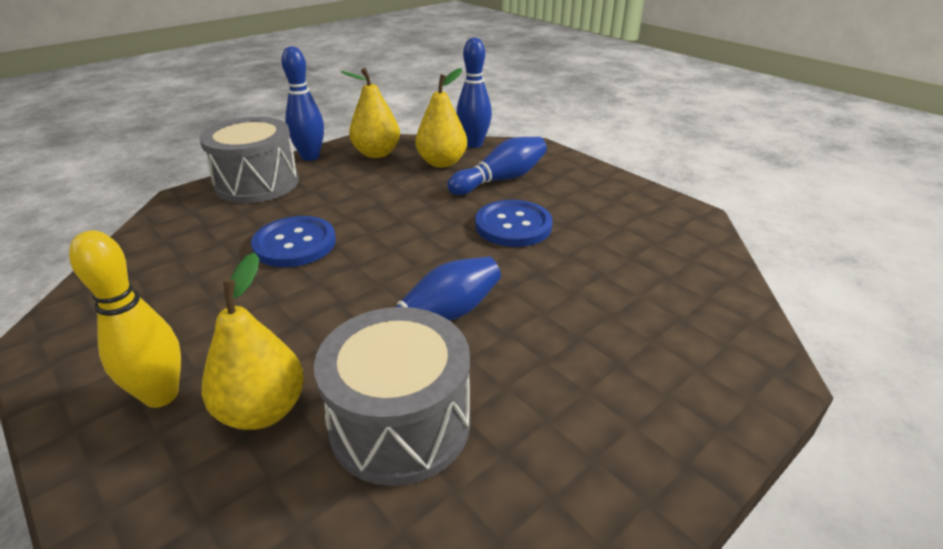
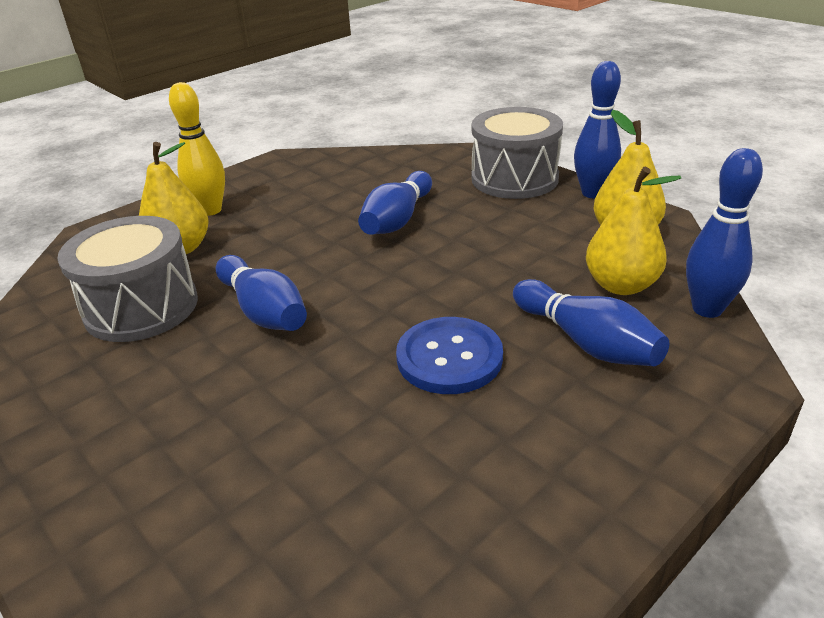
camera: 90 degrees right, 0 degrees up
(295, 244) = (397, 220): blue button -> blue bowling pin

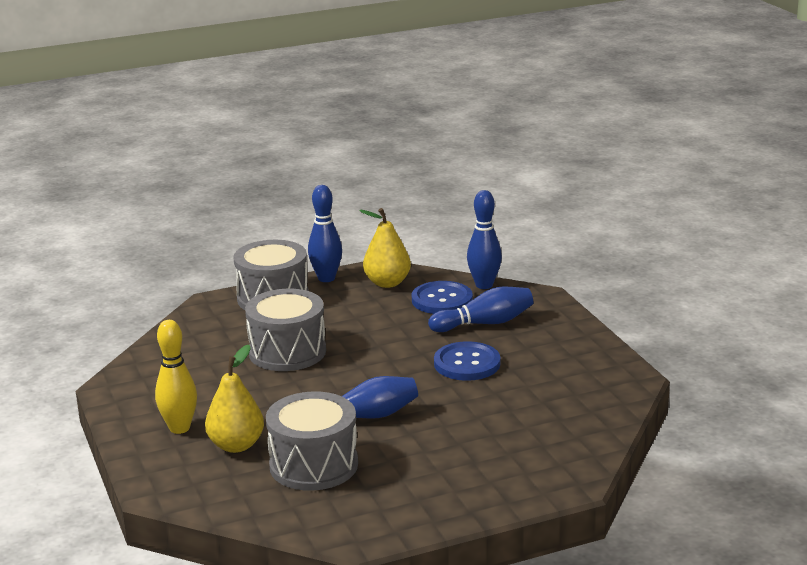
camera: 70 degrees left, 10 degrees down
(397, 220) = (287, 352): blue bowling pin -> grey drum
(621, 285) = (442, 300): yellow pear -> blue button

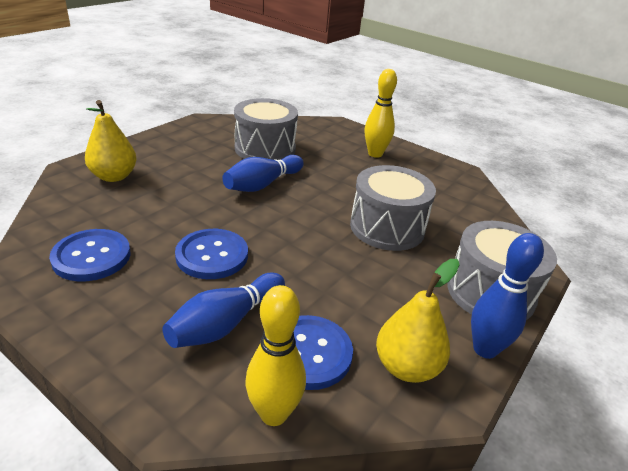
camera: 145 degrees right, 10 degrees up
(236, 445) = (326, 151): yellow pear -> yellow pear (114, 176)
(484, 285) = (274, 413): blue bowling pin -> yellow bowling pin
(569, 383) = (91, 257): none -> blue button

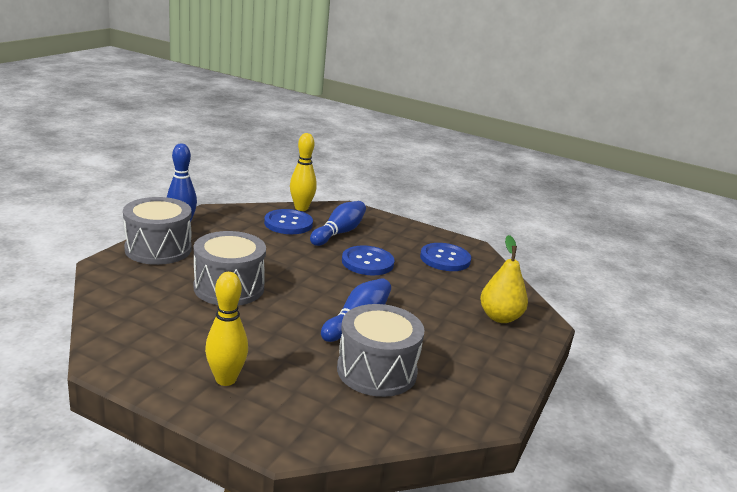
camera: 170 degrees right, 10 degrees down
(406, 367) = (233, 220): yellow pear -> none

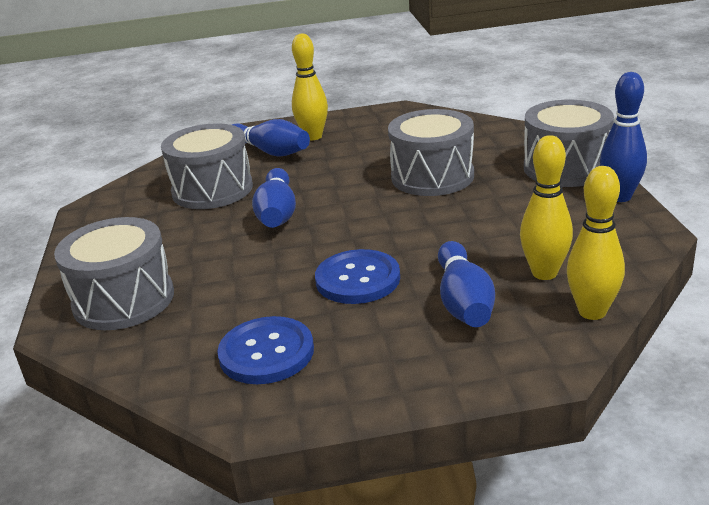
camera: 150 degrees right, 5 degrees up
(284, 385) = (270, 151): none -> blue bowling pin
(288, 223) = (544, 273): blue button -> yellow bowling pin
(500, 317) = (124, 300): yellow pear -> grey drum

